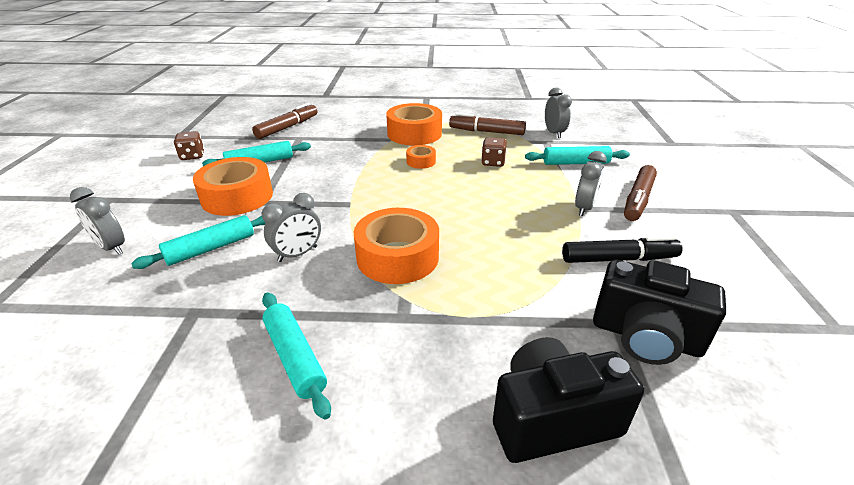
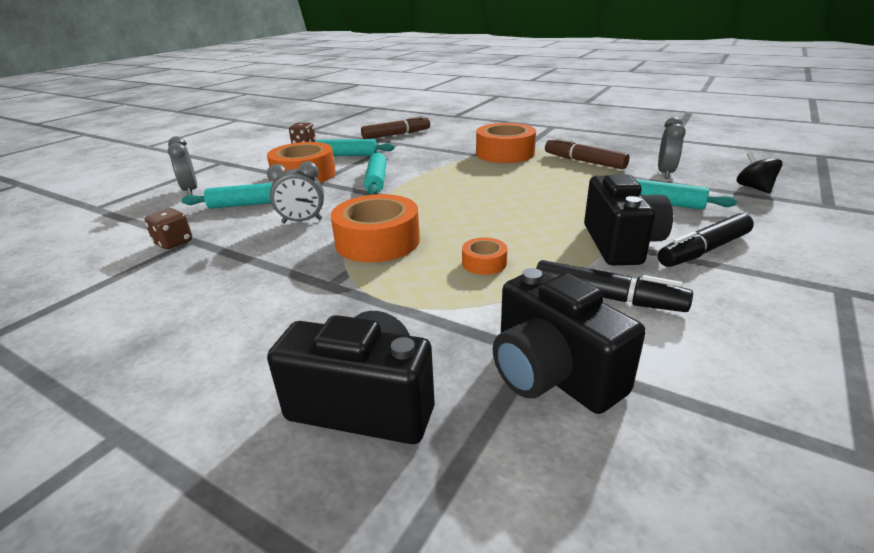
camera: 30 degrees right, 5 degrees down
(295, 357) = (220, 287): turquoise rolling pin -> turquoise rolling pin (376, 180)
(421, 161) = (485, 175): orange tape -> orange tape (484, 263)
(493, 162) = (559, 187): brown dice -> brown dice (173, 242)
(584, 208) = (621, 244): grey clock -> black camera
(620, 136) = (754, 188): none -> black spinning top
(638, 200) = (703, 250): brown marker -> black marker

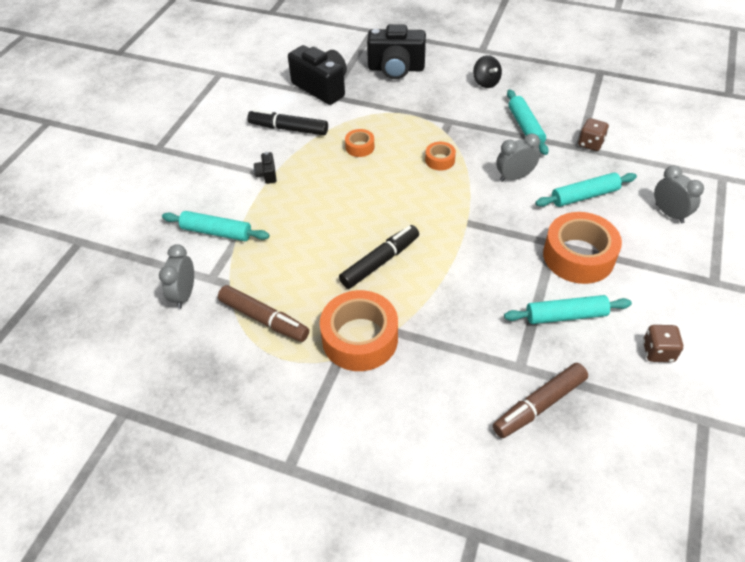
camera: 170 degrees right, 20 degrees up
(376, 180) = (489, 251): turquoise rolling pin -> turquoise rolling pin (525, 127)
(377, 241) = (440, 160): orange tape -> orange tape, size x0.48
(621, 244) = (267, 174): black camera -> black camera, size x0.43
(703, 250) = (214, 173): black marker -> black marker (380, 262)
(754, 188) = (117, 267): black spinning top -> black spinning top (486, 82)

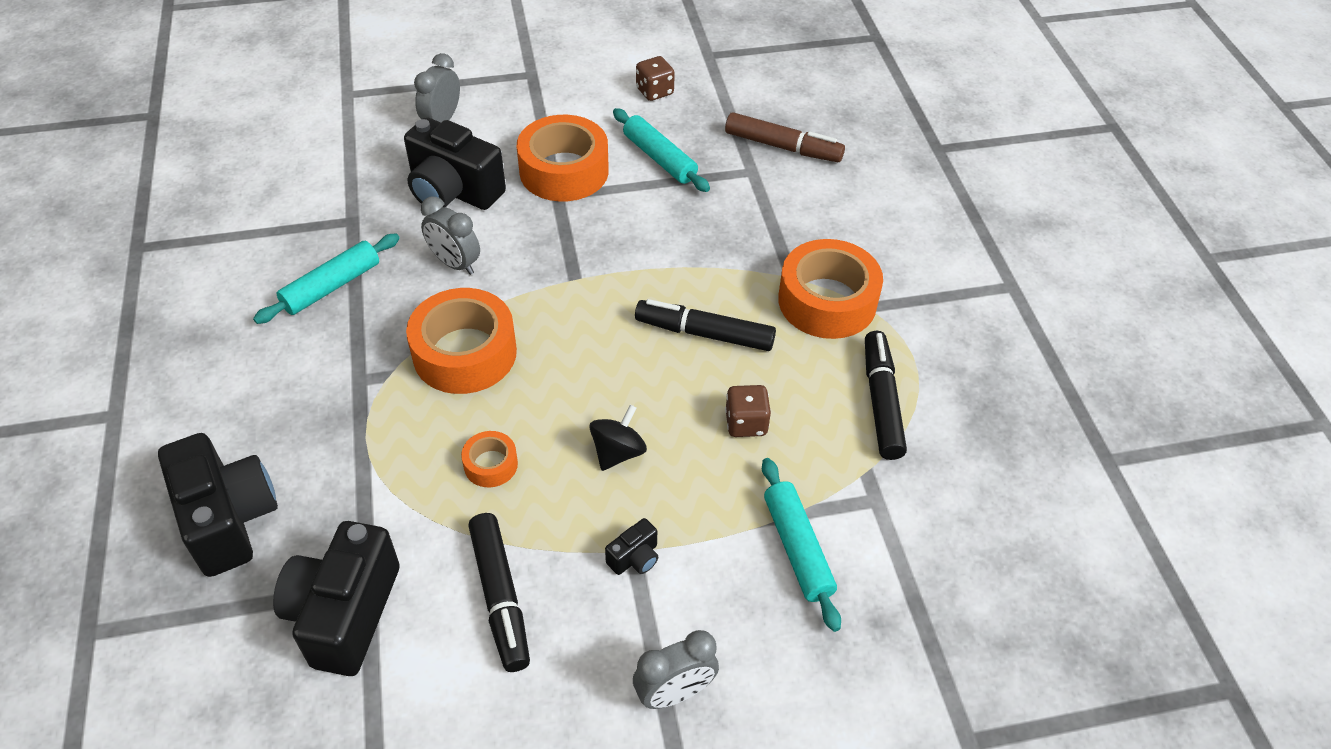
camera: 125 degrees left, 0 degrees up
(184, 294) = (924, 512): grey clock -> grey clock (674, 693)
(264, 319) = (881, 401): brown marker -> black marker
(440, 160) = (465, 353): orange tape -> orange tape, size x2.08
(486, 82) = (224, 372): black spinning top -> black spinning top (618, 452)
(584, 196) = (453, 191): turquoise rolling pin -> black camera
(590, 143) = (337, 212): brown dice -> brown dice (746, 423)

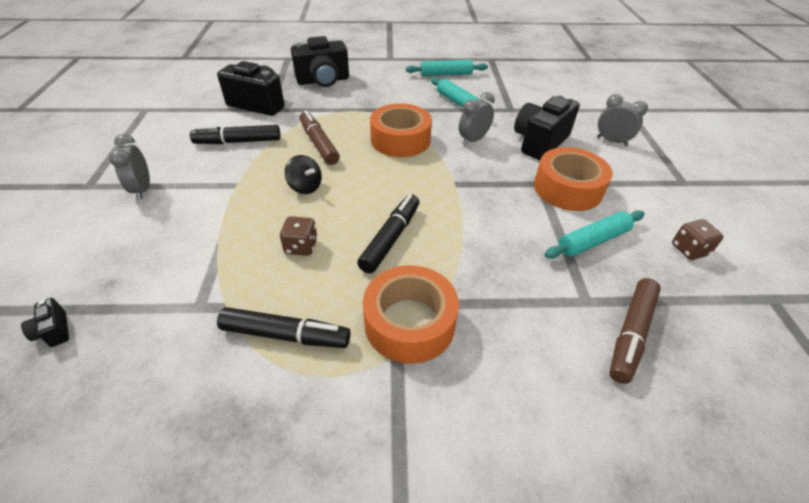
camera: 100 degrees right, 5 degrees down
(490, 464) = (319, 143): orange tape -> brown marker
(635, 558) = (230, 185): black camera -> black camera (54, 331)
(797, 548) = (190, 254): turquoise rolling pin -> turquoise rolling pin (446, 74)

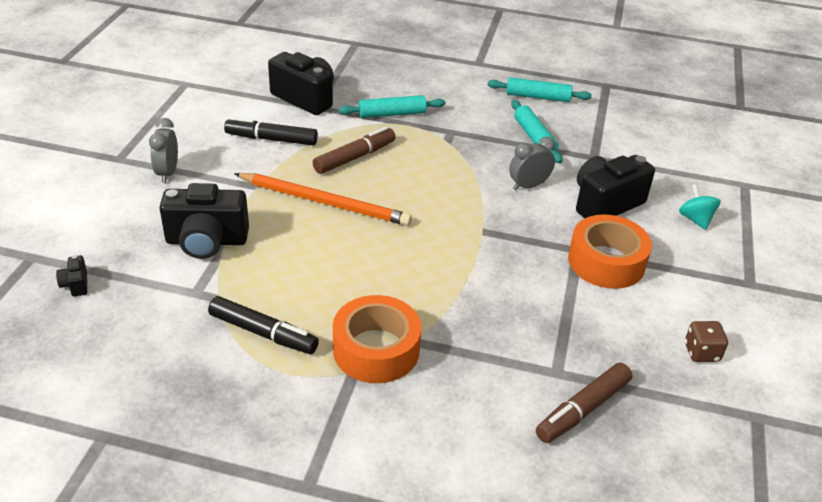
camera: 15 degrees right, 5 degrees down
(301, 246) = (301, 260): brown dice -> none
(305, 187) = (324, 202): black spinning top -> orange pencil
(319, 143) = (355, 157): brown marker -> brown marker turned 60 degrees clockwise
(323, 81) = (387, 80): black camera -> black camera (206, 241)
(391, 238) = (390, 271): black marker -> none
(400, 140) = (445, 170): orange tape -> none
(593, 241) = (600, 320): turquoise rolling pin -> turquoise rolling pin (392, 114)
(612, 141) = (695, 219): grey clock -> turquoise spinning top

